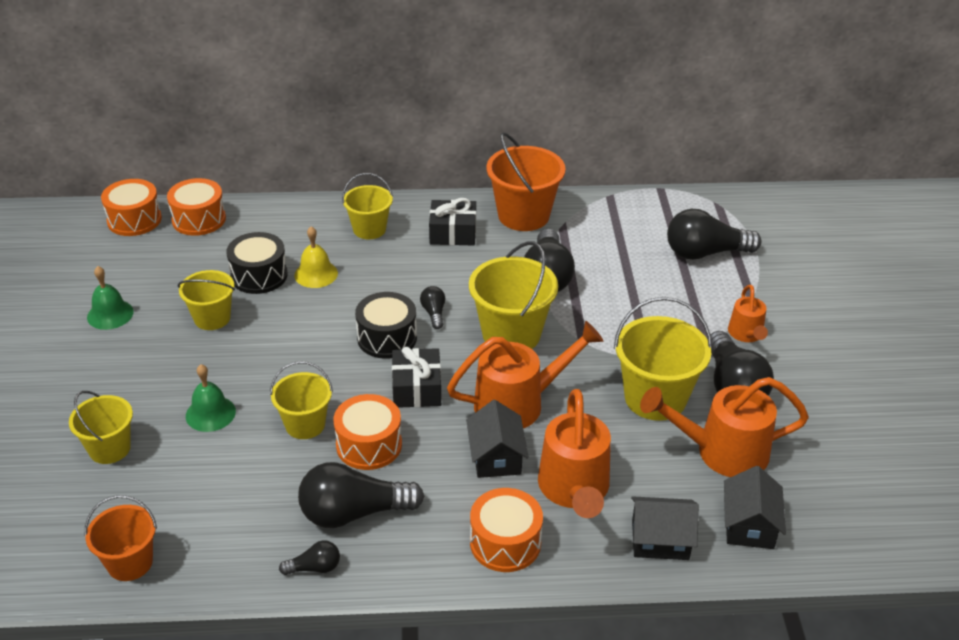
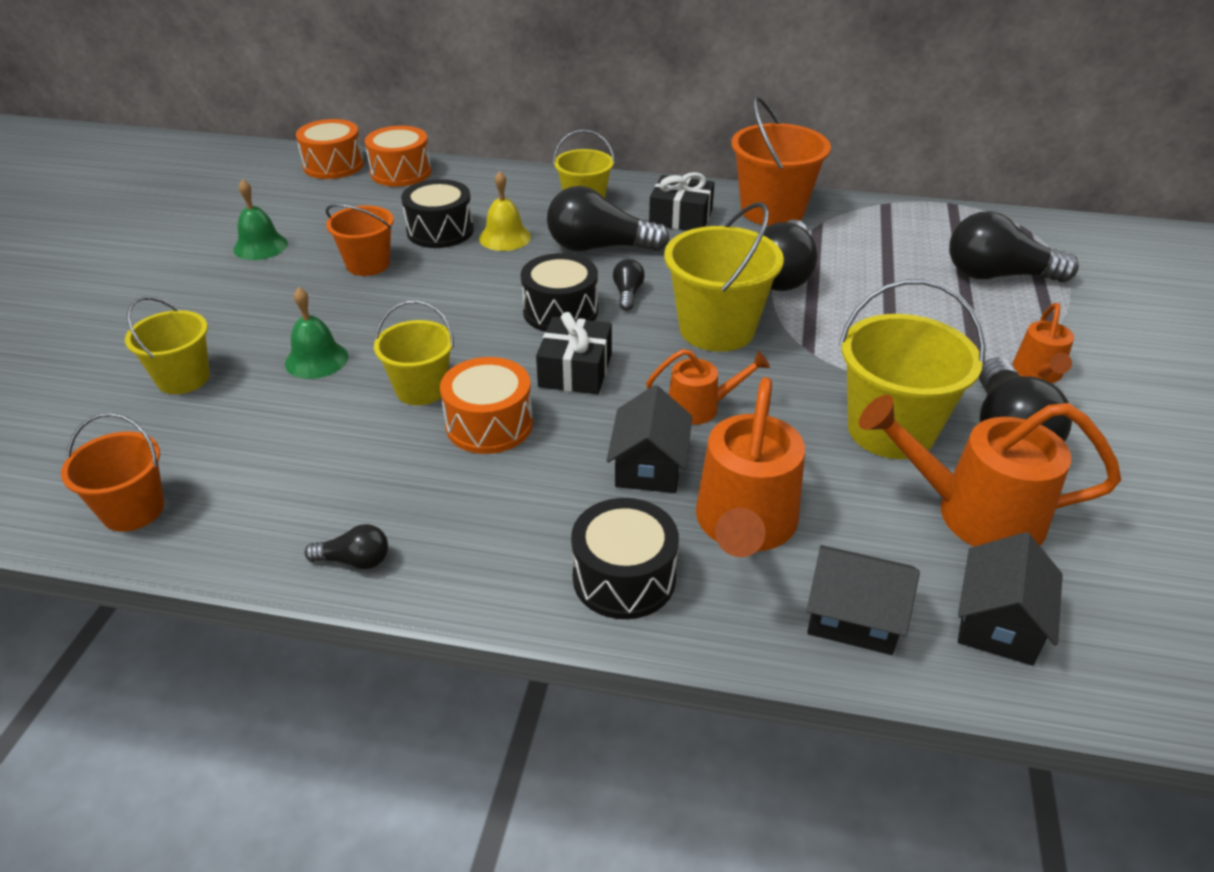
camera: 15 degrees right, 0 degrees up
(212, 318) = (368, 264): yellow bucket -> orange bucket
(353, 513) = (435, 501): black light bulb -> black light bulb (599, 247)
(505, 543) = (624, 578): orange drum -> black drum
(519, 403) = (701, 407): orange watering can -> orange watering can, size x0.56

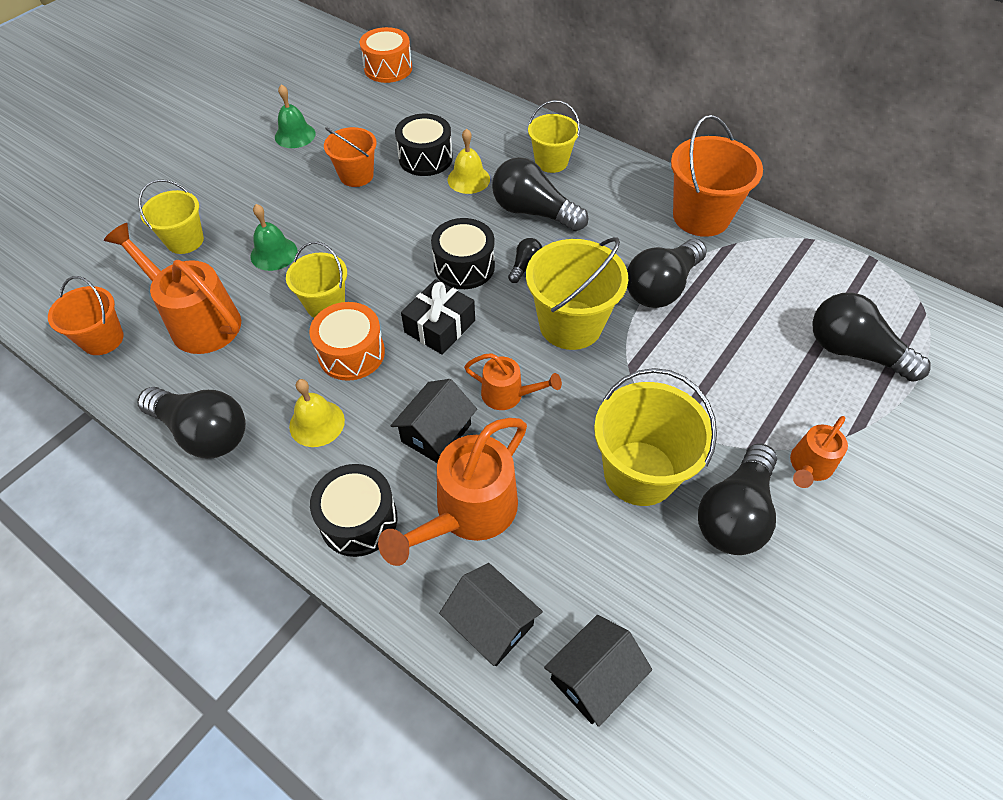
camera: 25 degrees right, 15 degrees up
(355, 560) = (203, 432): black light bulb -> black light bulb, size x2.11
(401, 172) = (432, 89): orange drum -> none
(498, 503) = (317, 423): none -> yellow bell
(680, 217) = (618, 200): black gift -> none
(973, 513) = (648, 575): orange watering can -> orange watering can (197, 320)

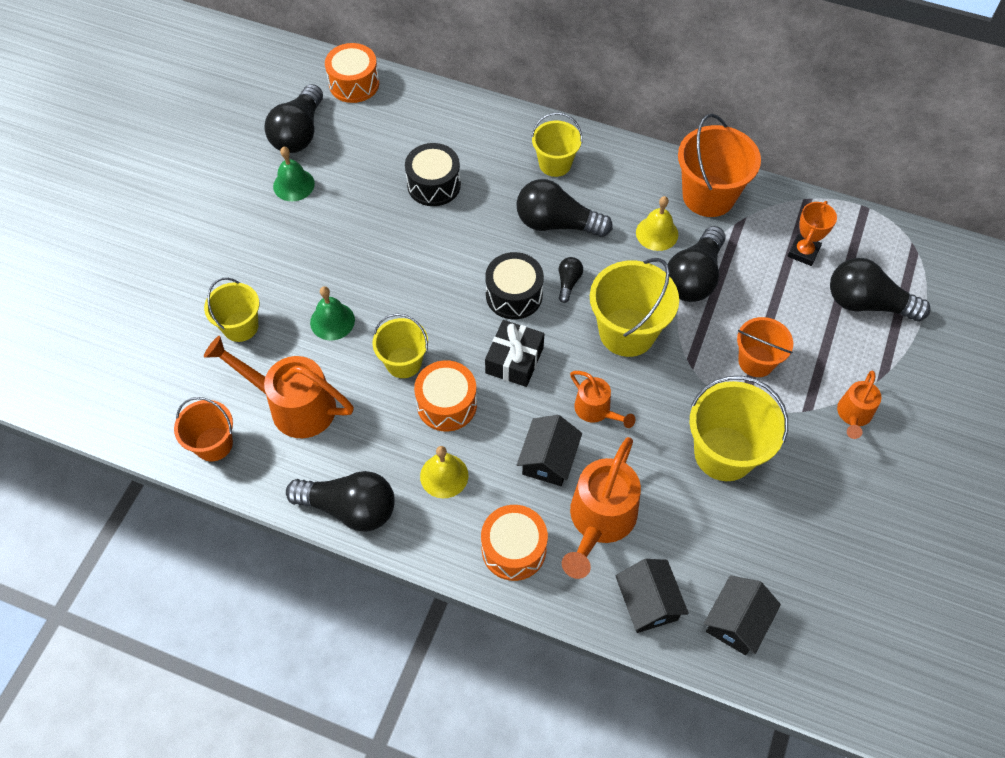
camera: 15 degrees left, 5 degrees up
(356, 175) = (375, 219): orange bucket -> orange bucket (756, 361)
(358, 520) = (513, 549): black drum -> orange drum
(468, 179) = (484, 200): yellow bell -> yellow bell (657, 233)
(491, 623) = (648, 602): black house -> black house turned 45 degrees clockwise
(508, 395) = (596, 411): orange watering can -> orange watering can turned 45 degrees clockwise
(734, 514) = (806, 469): black light bulb -> black light bulb (299, 133)
(791, 287) = (803, 252): none -> orange trophy

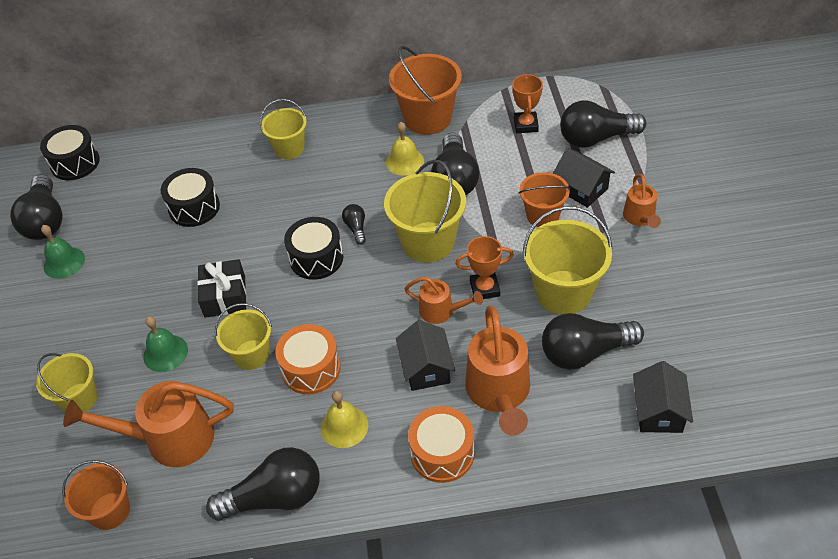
camera: 25 degrees left, 10 degrees down
(354, 84) = (75, 163): orange drum -> black drum
(514, 360) = (348, 306): black gift -> black gift (225, 296)
(556, 223) = (318, 190): black light bulb -> black light bulb (584, 352)
(648, 602) = (580, 435): black house -> black house (581, 189)
(651, 409) = (484, 288): none -> orange trophy

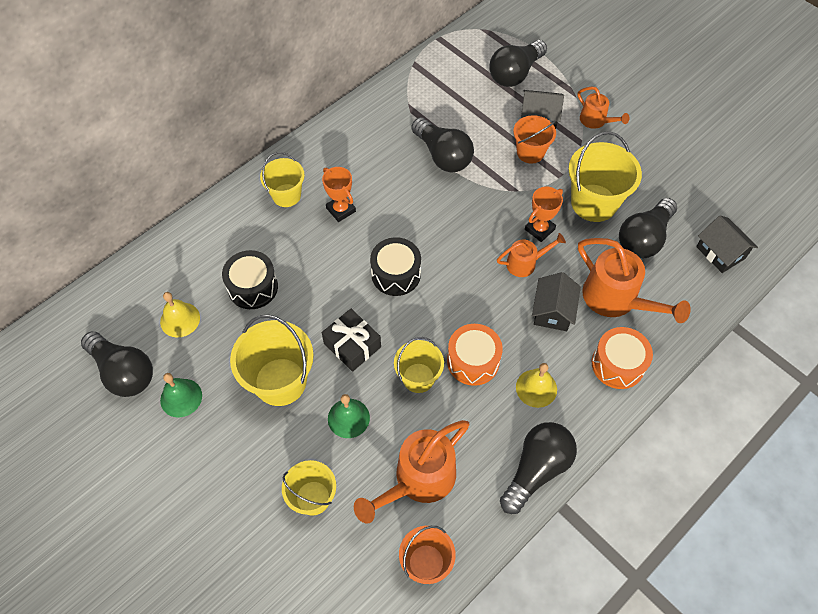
camera: 40 degrees left, 10 degrees up
(75, 163) = (98, 306): black drum -> none
(356, 228) = (404, 233): black light bulb -> none
(404, 161) = (391, 160): yellow bell -> yellow bell (180, 319)
(426, 368) = (553, 311): black house -> black house turned 60 degrees clockwise
(428, 118) = (377, 115): orange bucket -> none
(428, 242) = (468, 216): yellow bucket -> yellow bucket (280, 381)
(526, 125) = (456, 86): orange trophy -> orange trophy (341, 210)

